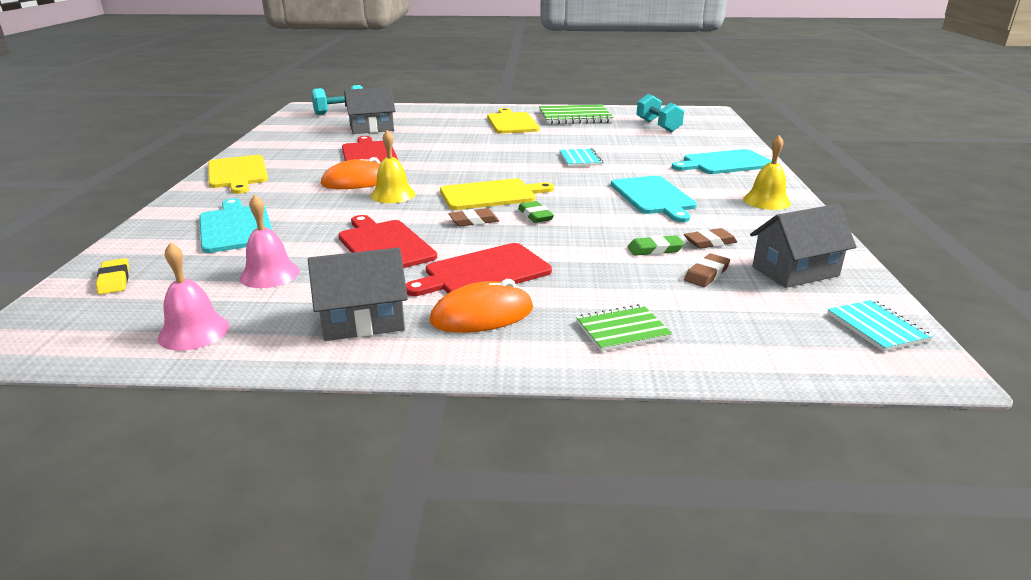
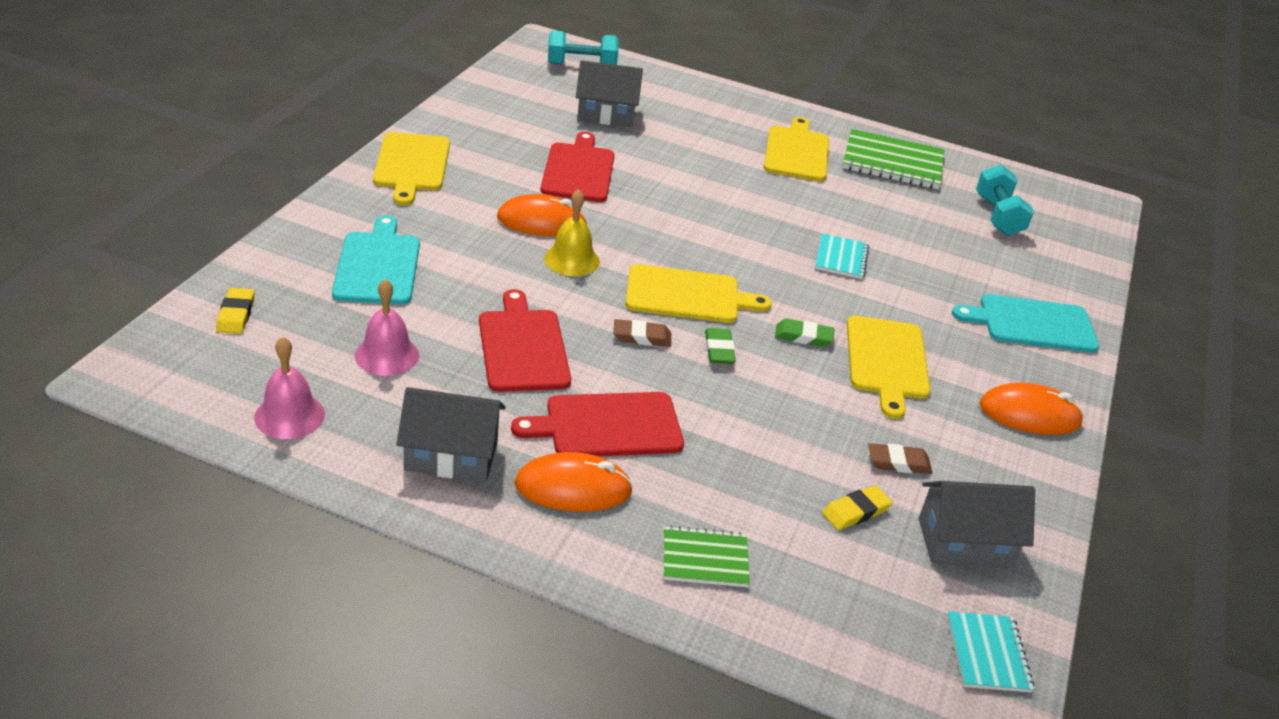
camera: 15 degrees right, 10 degrees up
(653, 197) = (886, 361): turquoise cutting board -> yellow cutting board
(655, 249) = (824, 453): green eraser -> green eraser (803, 336)
(706, 274) = (856, 511): brown eraser -> yellow eraser
(766, 201) = (1029, 414): yellow bell -> orange mouse

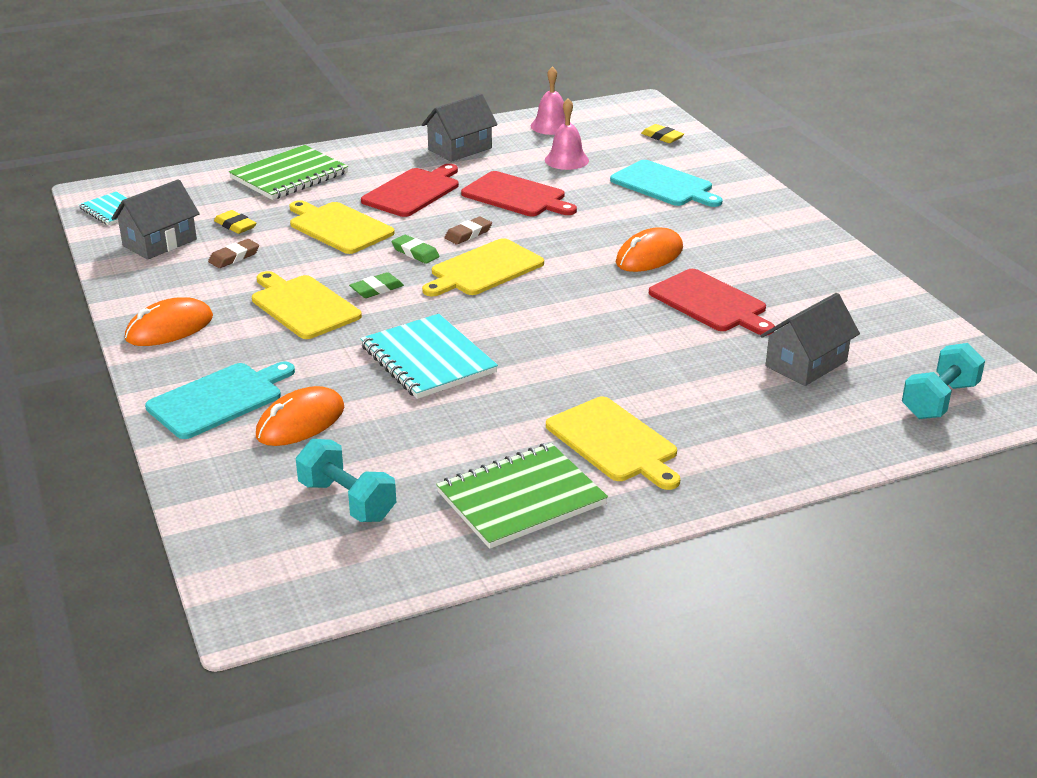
camera: 140 degrees right, 5 degrees down
(411, 165) = (794, 238): yellow cutting board -> yellow cutting board (339, 227)
(572, 260) = (585, 247): yellow bell -> none
(573, 488) = (387, 166): orange mouse -> orange mouse (300, 422)
(705, 559) = (289, 176): green notebook -> green notebook, size x1.78
(841, 258) = (427, 359): turquoise notebook -> turquoise notebook, size x1.78
(856, 511) = (235, 225): yellow eraser -> yellow eraser turned 60 degrees counterclockwise

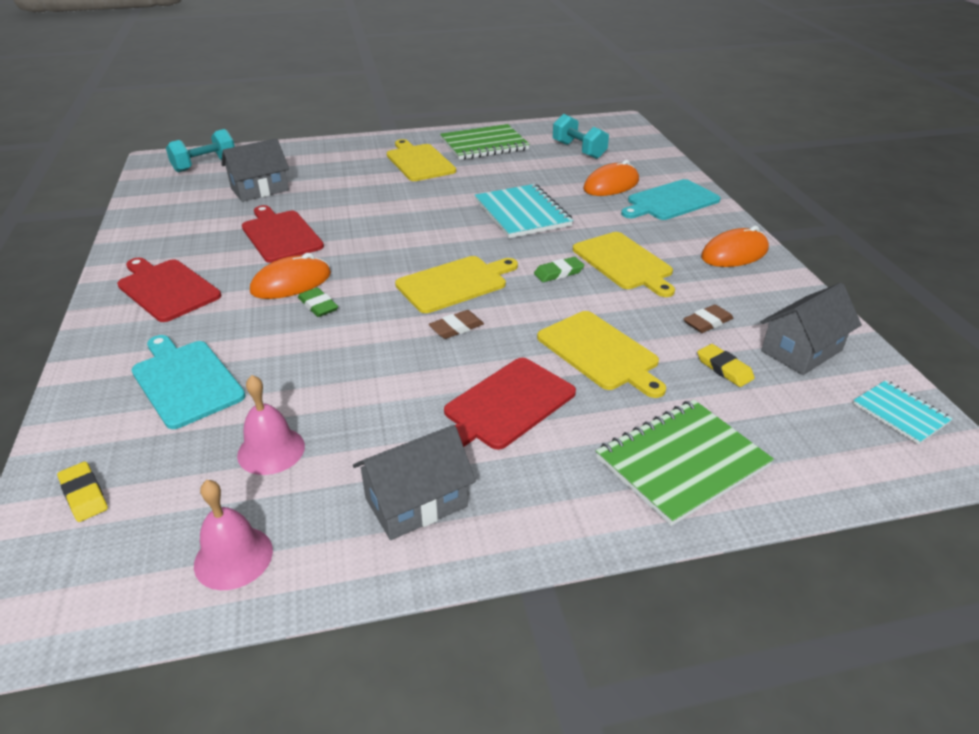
camera: 170 degrees left, 5 degrees up
(415, 252) = (517, 309): green eraser -> green eraser (318, 305)
(516, 196) = (378, 381): red cutting board -> red cutting board (167, 289)

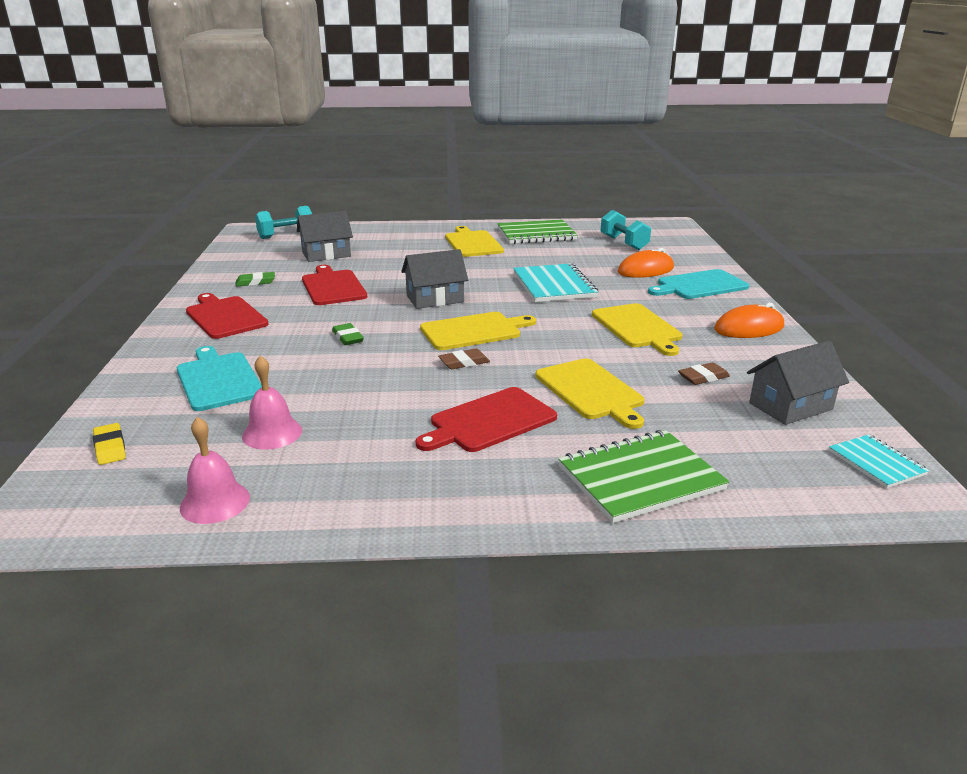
camera: 10 degrees right, 10 degrees down
(291, 283) = (330, 320): orange mouse -> none
(416, 502) = (384, 481): grey house -> grey house (435, 299)
(558, 273) = (572, 330): green eraser -> green eraser (255, 282)
(724, 368) = (707, 413): yellow eraser -> none

